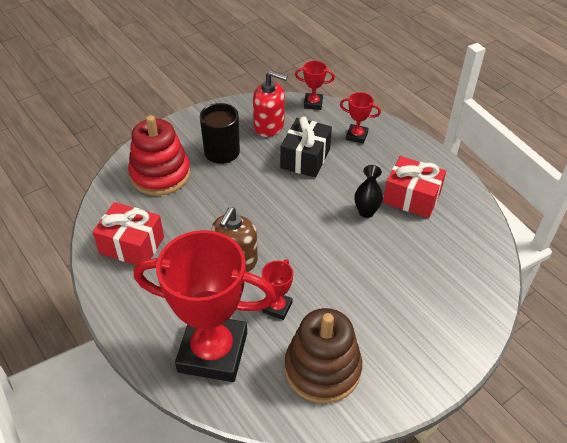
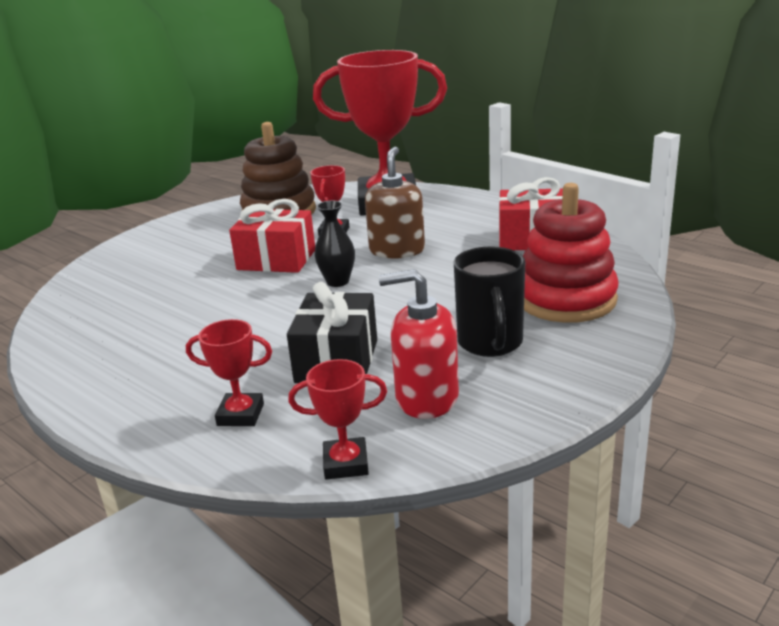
camera: 170 degrees right, 20 degrees down
(366, 212) = (228, 316): black vase -> black vase (337, 281)
(411, 198) = (152, 343): red gift -> red gift (276, 260)

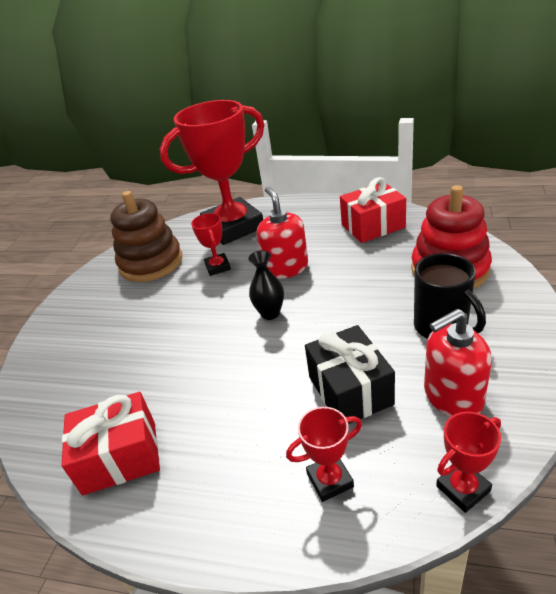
camera: 25 degrees left, 10 degrees up
(276, 260) = (197, 310): red gift -> red gift (120, 457)
(397, 250) = (286, 268): brown soap dispenser -> red soap dispenser

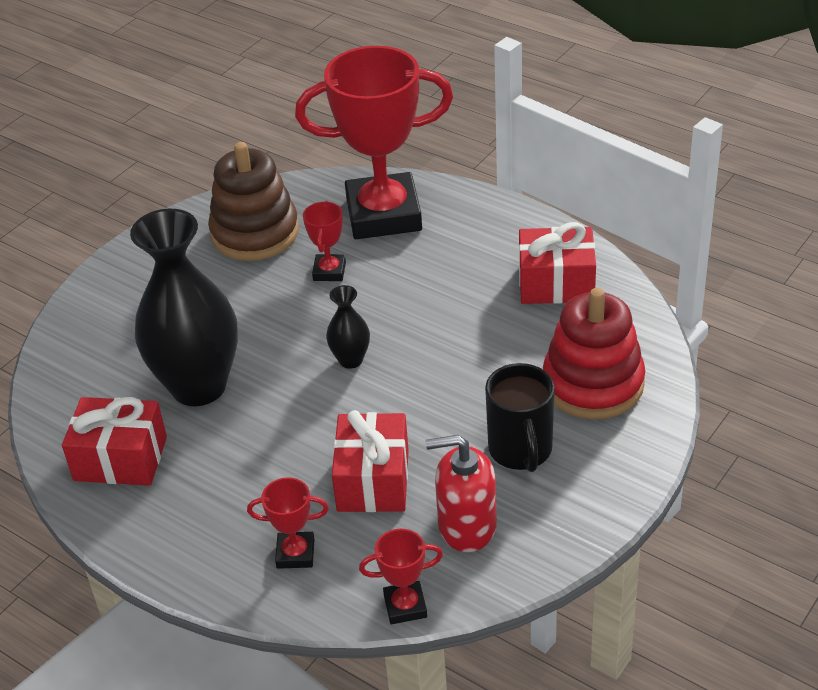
camera: 20 degrees right, 5 degrees up
(162, 372) = (198, 386): none -> black vase
(286, 268) = (407, 305): red soap dispenser -> none
(350, 390) = (373, 480): black gift -> red gift

